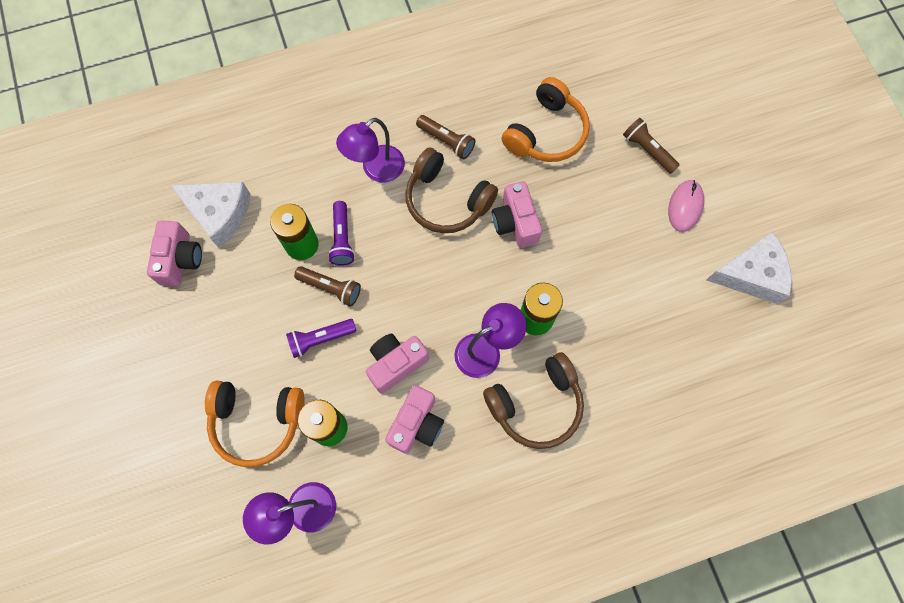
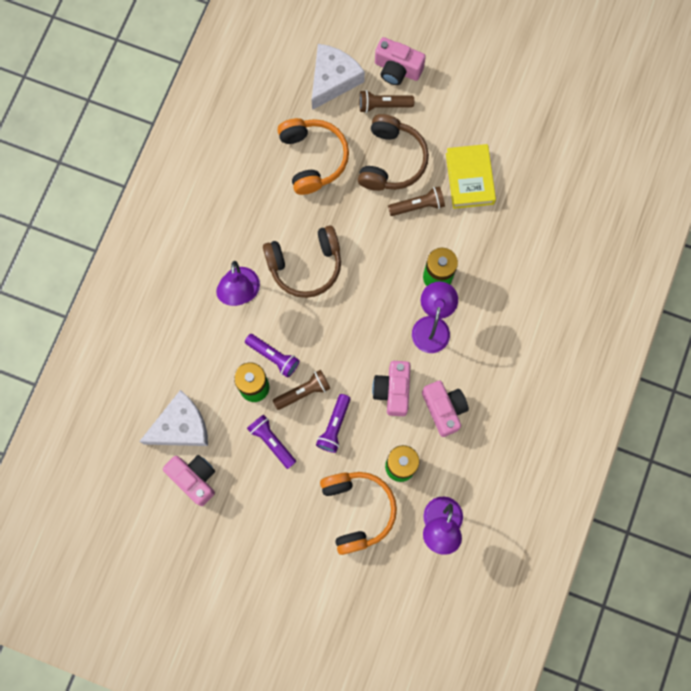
camera: 50 degrees left, 5 degrees up
(257, 422) = (357, 510): orange headphones -> orange headphones turned 60 degrees counterclockwise
(264, 297) = (272, 441): none -> purple flashlight
(446, 141) = (261, 229): brown flashlight -> brown flashlight (418, 206)
(515, 223) = (360, 234): pink camera -> pink camera (397, 69)
(536, 405) = (493, 324): brown headphones -> brown headphones (391, 160)
(652, 273) = (469, 179): none -> yellow book
(685, 206) = (442, 118): pink mouse -> none
(751, 274) = (521, 119): white cheese -> white cheese (333, 80)

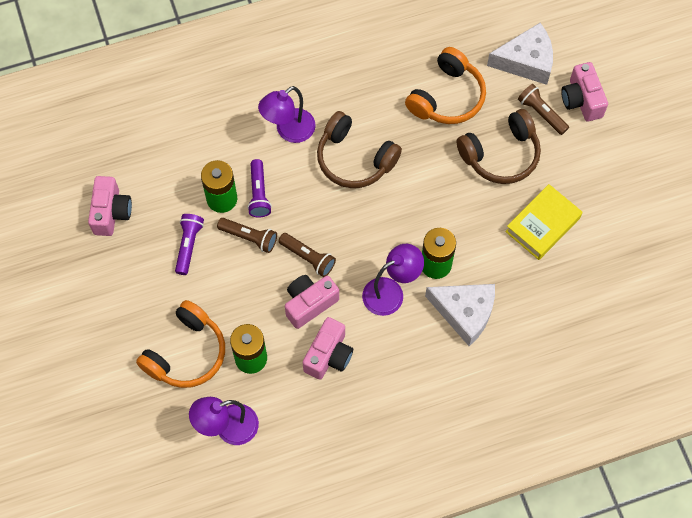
camera: 50 degrees right, 10 degrees down
(181, 426) = (145, 171): white cheese -> white cheese (465, 313)
(334, 426) = (241, 282): purple flashlight -> none
(418, 206) = (482, 203): brown flashlight -> brown flashlight (308, 258)

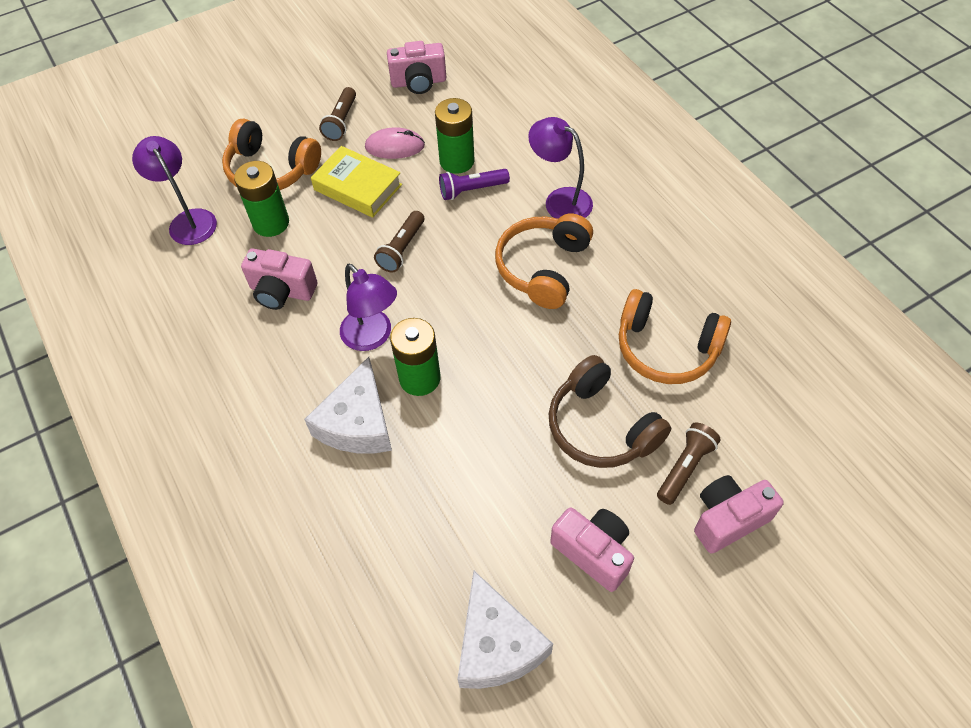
camera: 80 degrees right, 10 degrees down
(189, 245) = (395, 146): purple flashlight -> pink mouse
(249, 237) = (415, 193): brown flashlight -> brown flashlight (341, 122)
(309, 304) = (344, 261): pink camera -> pink camera (593, 552)
(354, 159) = (543, 268): brown headphones -> orange headphones
(526, 61) = (762, 434): white cheese -> white cheese (496, 644)
(542, 225) = (508, 497): yellow book -> yellow book (358, 187)

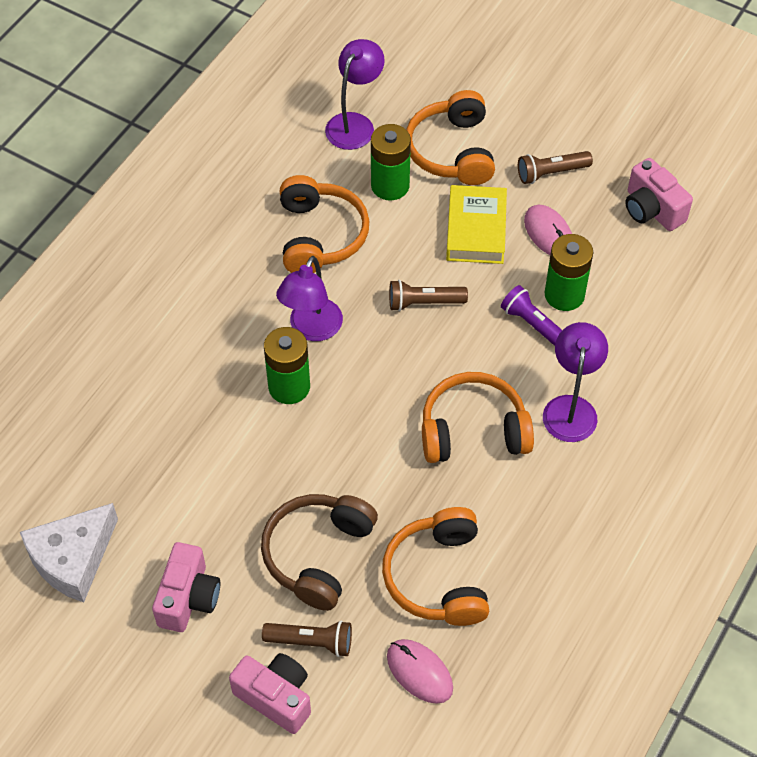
camera: 60 degrees right, 0 degrees up
(282, 291) = (320, 235): pink camera -> orange headphones
(357, 423) = (219, 362): white cheese -> none
(748, 399) = (419, 672): none -> pink mouse

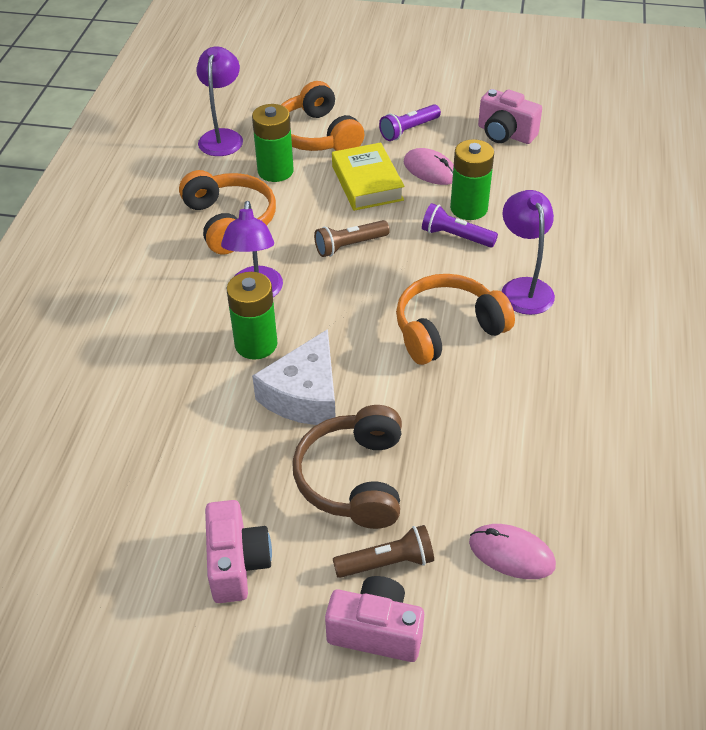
camera: 20 degrees left, 10 degrees down
(72, 559) = (92, 567): white cheese -> white cheese (305, 395)
(438, 577) = (482, 461): orange headphones -> none
(551, 173) = (408, 130): brown flashlight -> purple flashlight

